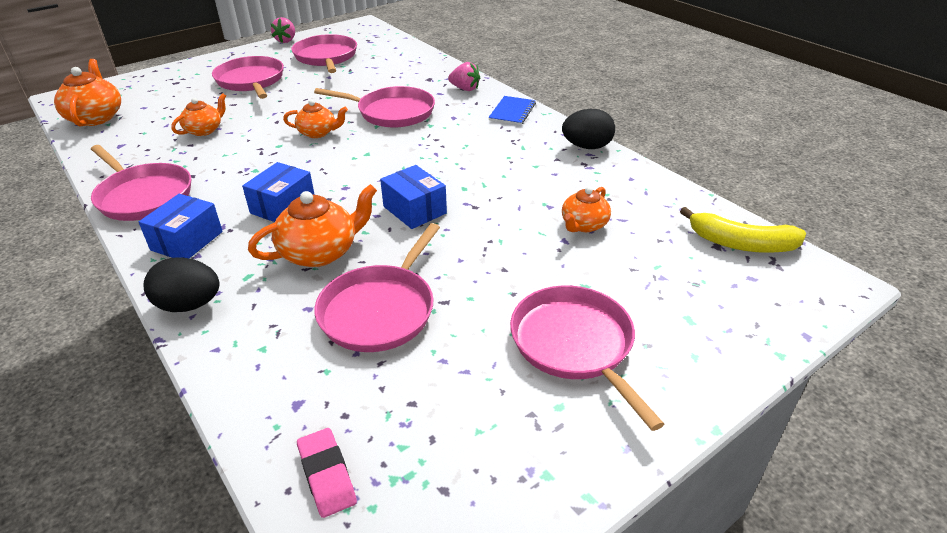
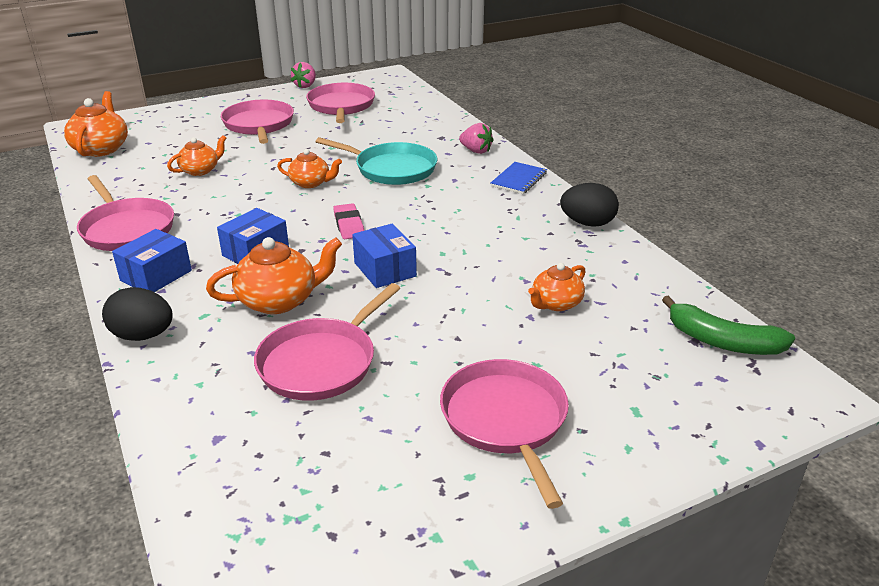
camera: 10 degrees right, 5 degrees down
(327, 475) = (227, 505): pink eraser -> pink eraser (349, 225)
(392, 112) = (392, 169): pink pan -> turquoise pan
(740, 243) = (722, 341): yellow banana -> green banana

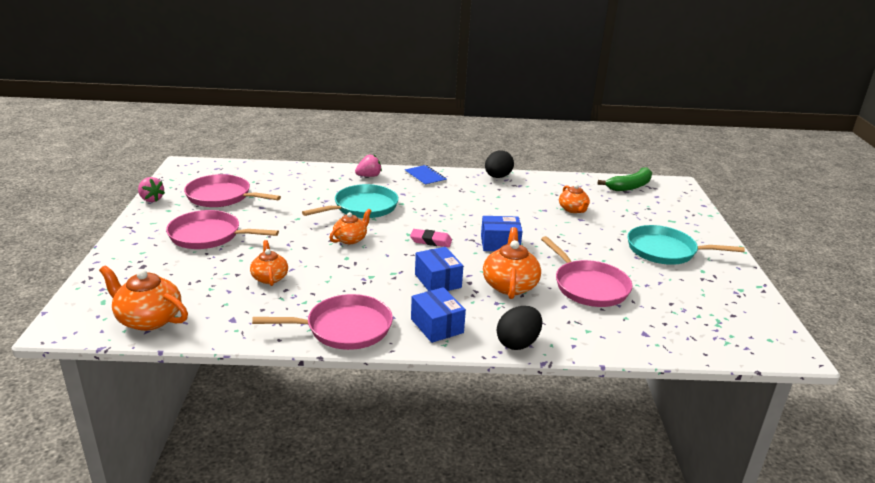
camera: 65 degrees left, 5 degrees down
(505, 420) = (665, 251): pink pan -> turquoise pan

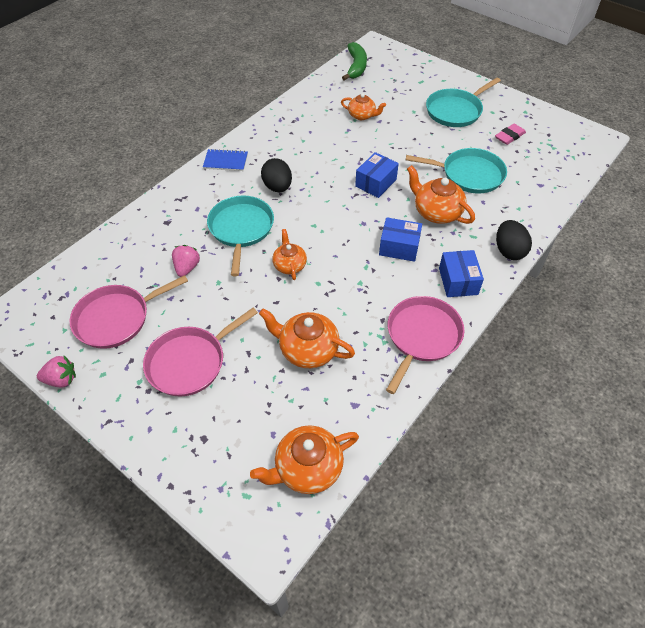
camera: 50 degrees left, 25 degrees up
(269, 277) = (307, 349): orange teapot -> orange teapot, size x1.57
(369, 176) = (186, 195): pink strawberry -> pink strawberry (187, 268)
(431, 241) = (337, 218): pink eraser -> pink eraser (509, 136)
(437, 326) = (458, 281): blue box -> blue box turned 75 degrees clockwise
(497, 177) = (270, 121): black egg -> black egg (277, 187)
(588, 286) = (469, 174): pink pan -> turquoise pan

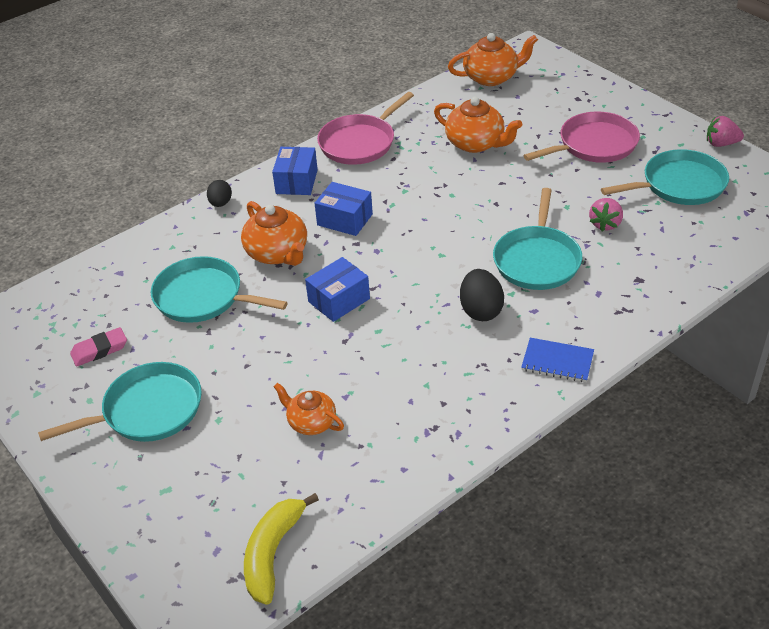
camera: 165 degrees left, 10 degrees down
(116, 318) = (679, 185): pink pan -> turquoise pan
(289, 265) = (481, 215): orange teapot -> none
(356, 67) = (273, 553): green banana -> yellow banana
(509, 251) = (221, 203): black egg -> black egg, size x0.64

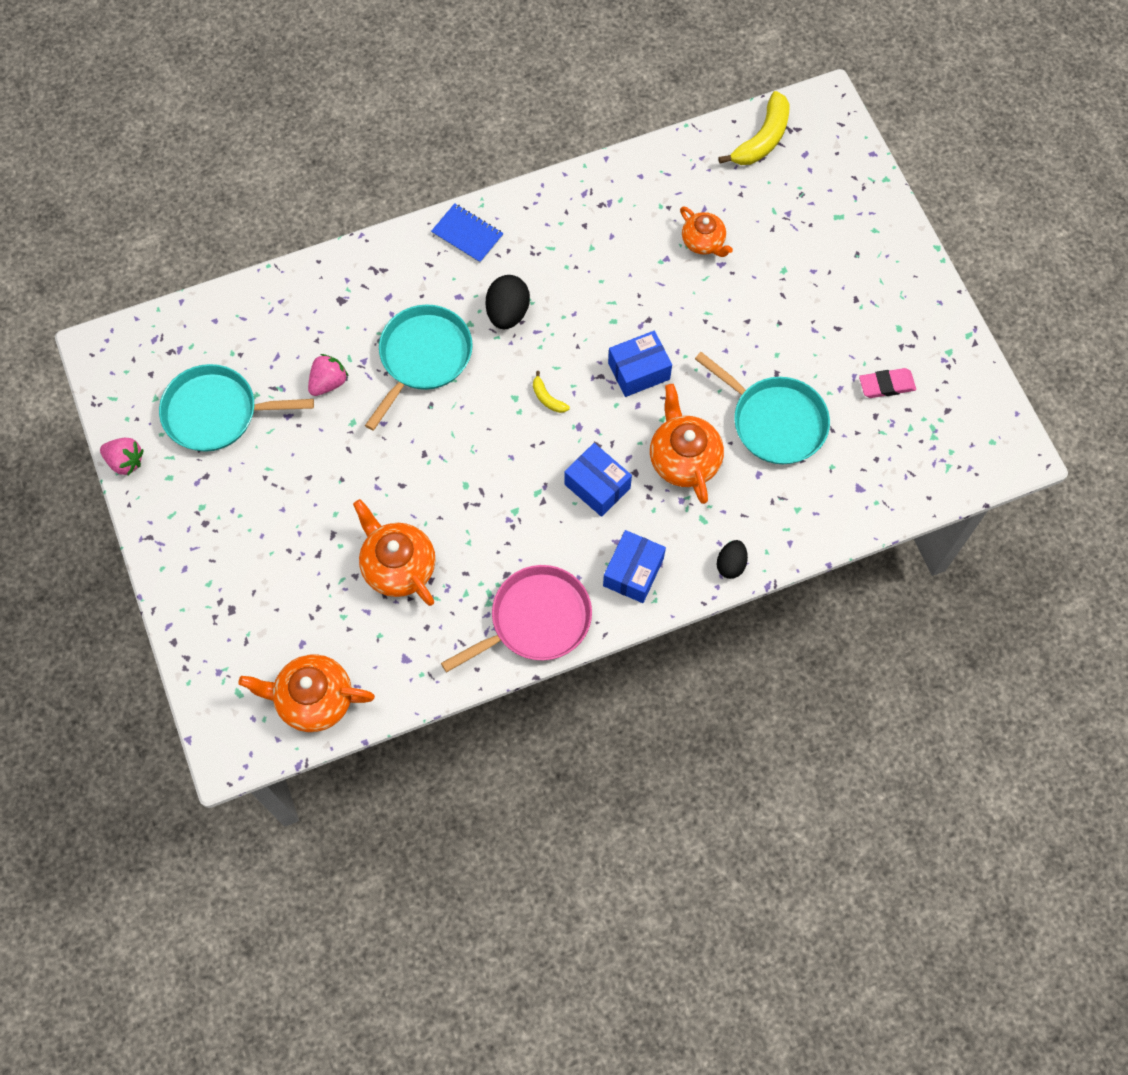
camera: 165 degrees left, 25 degrees up
(148, 410) = (845, 299): turquoise pan -> none
(412, 261) = (547, 398): none -> yellow banana
(594, 145) = (264, 512): pink pan -> none

